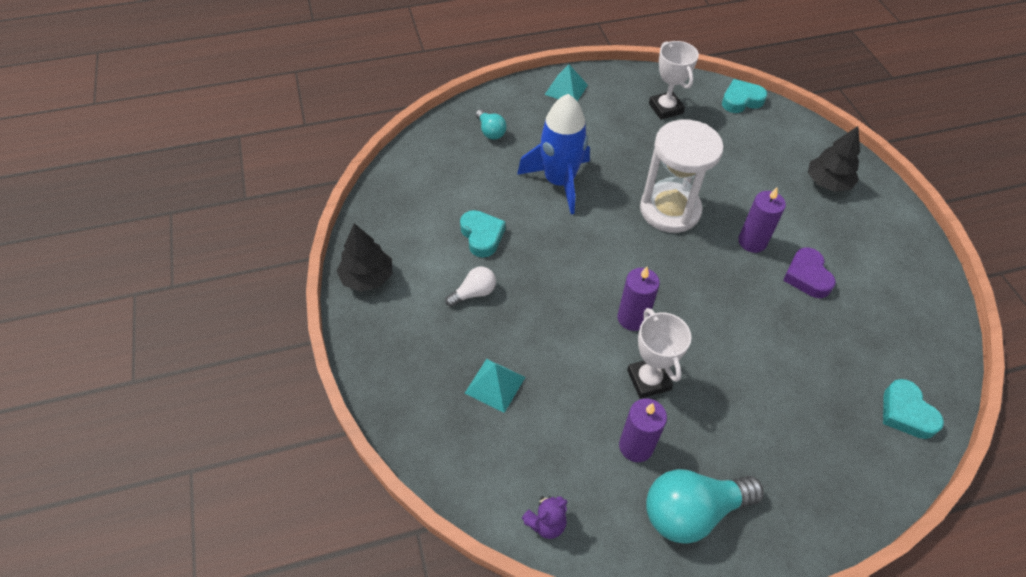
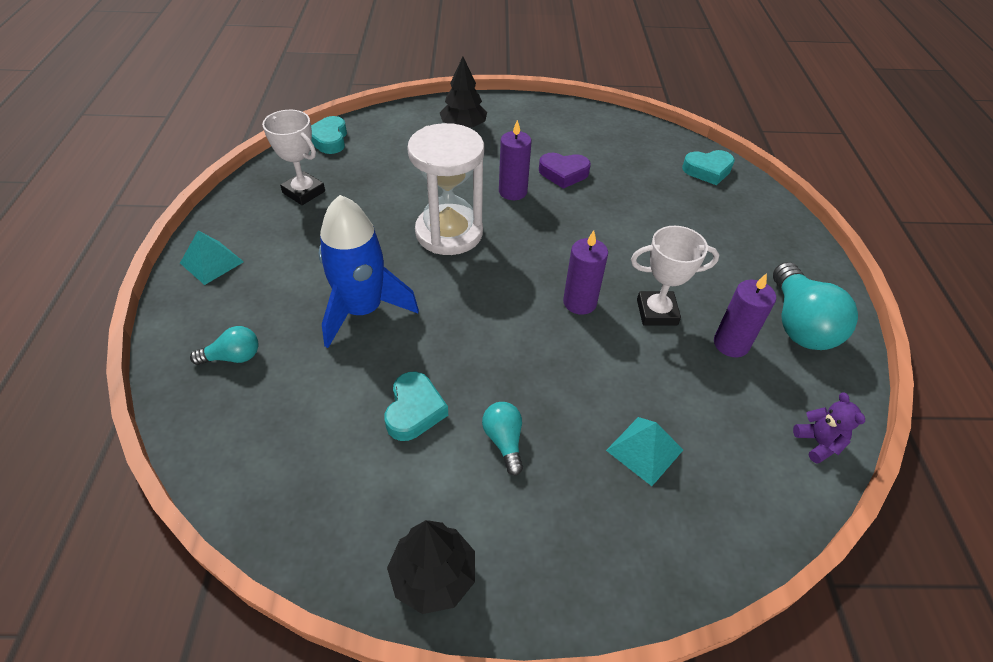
camera: 75 degrees left, 5 degrees down
(474, 293) = (504, 441): white light bulb -> turquoise light bulb
(482, 236) = (414, 410): turquoise heart -> turquoise heart turned 105 degrees clockwise
(665, 108) = (304, 192): white trophy -> white trophy turned 45 degrees clockwise

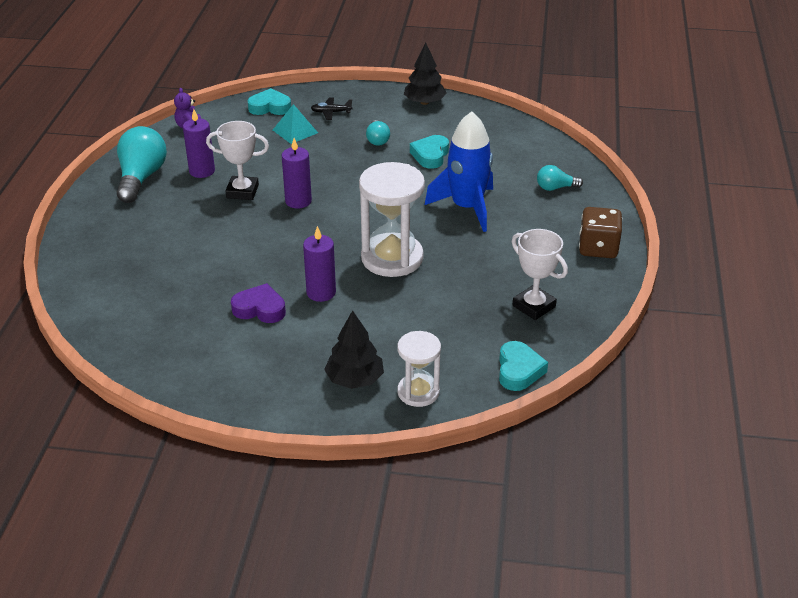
camera: 170 degrees left, 10 degrees down
(211, 262) = (598, 248): turquoise pyramid -> brown dice
(412, 121) = (418, 392): none -> white hourglass
(604, 515) = (331, 112): none -> black plane
(707, 170) = (102, 302): turquoise heart -> turquoise heart (270, 107)

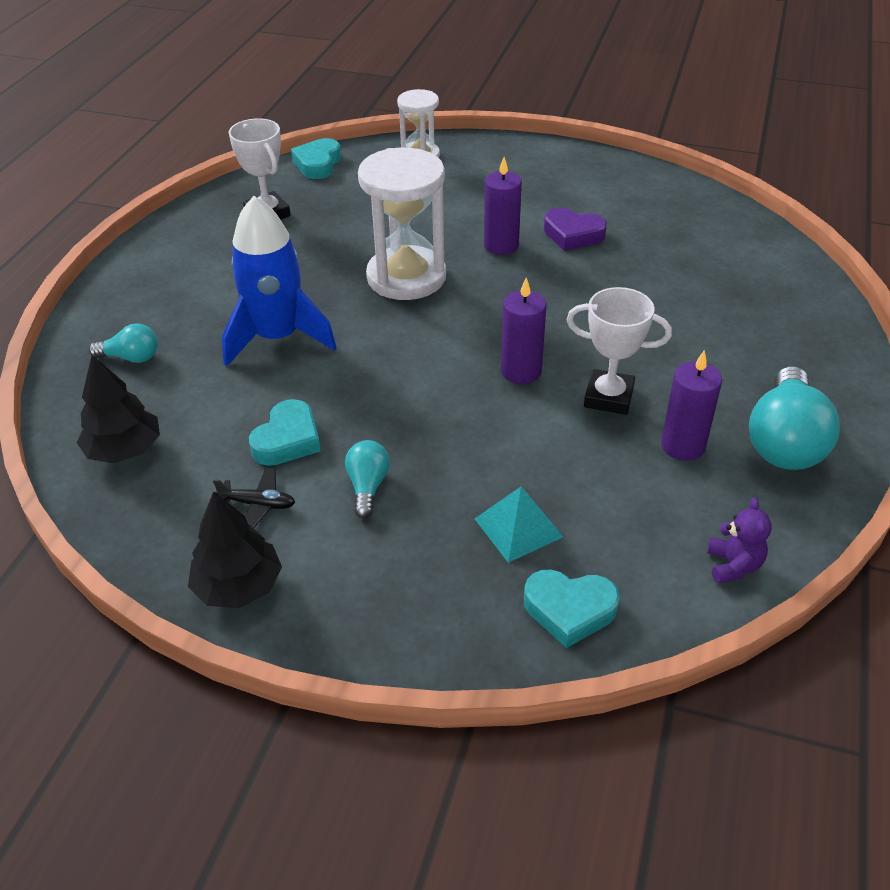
camera: 170 degrees left, 5 degrees up
(331, 112) = (440, 576): black plane -> black plane (258, 504)
(354, 379) = (477, 168): black tree -> black tree (124, 450)
(598, 248) = (146, 267): brown dice -> none

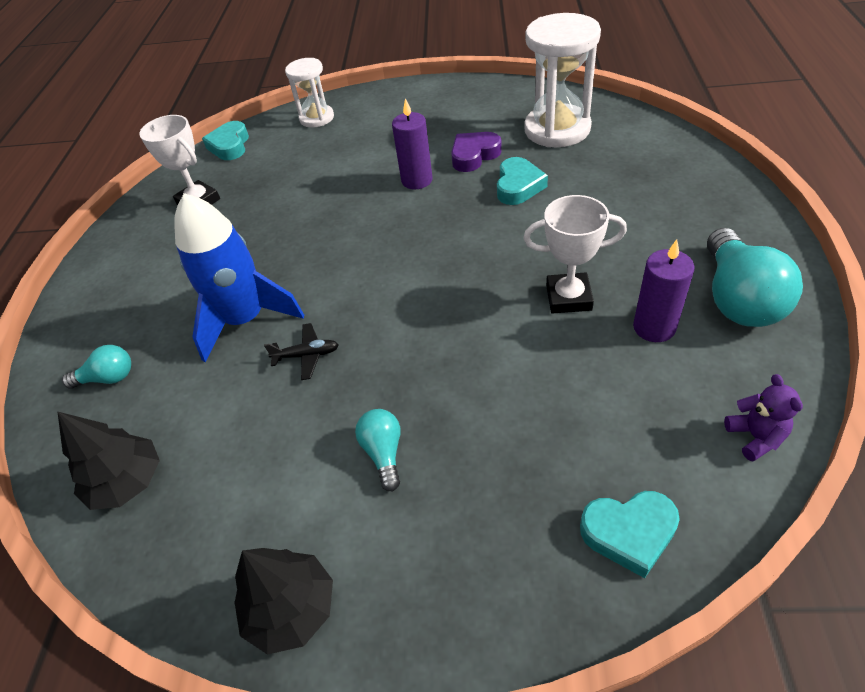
camera: 10 degrees left, 5 degrees up
(258, 504) = (282, 505): black plane -> black plane (306, 355)
(287, 440) = (289, 424): turquoise heart -> turquoise heart (518, 186)
(406, 277) = (344, 230): white hourglass -> white hourglass (557, 129)
(518, 527) = (543, 455): turquoise pyramid -> none
(521, 371) = (481, 293): purple candle -> none
(573, 234) = (474, 155): purple heart -> purple heart turned 135 degrees clockwise

